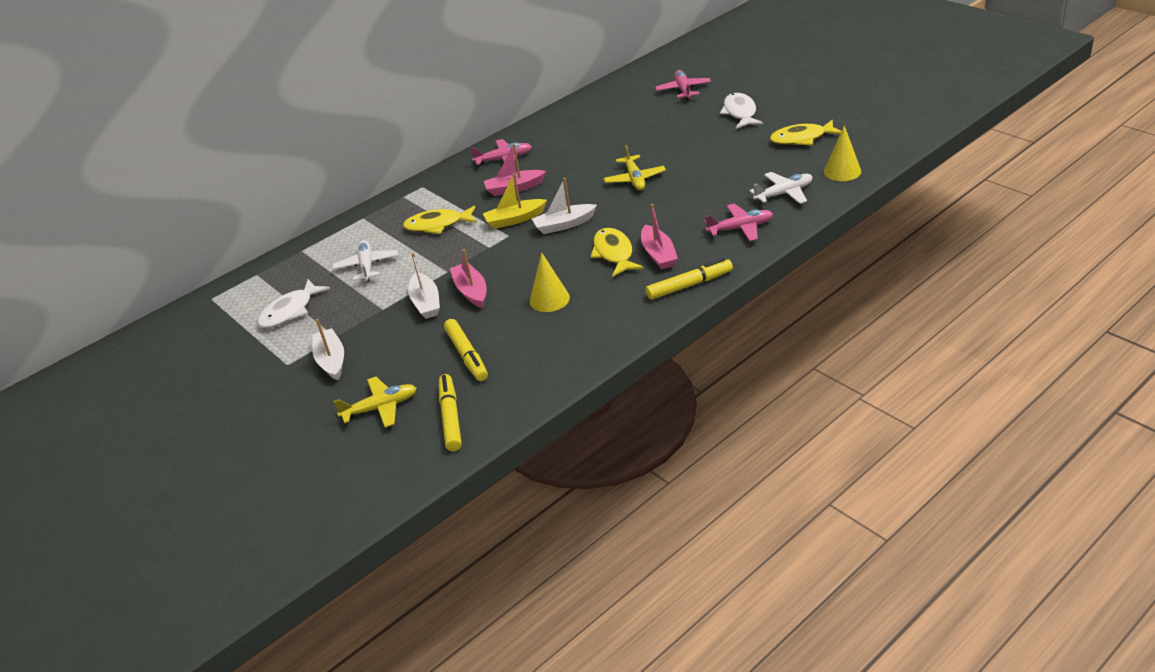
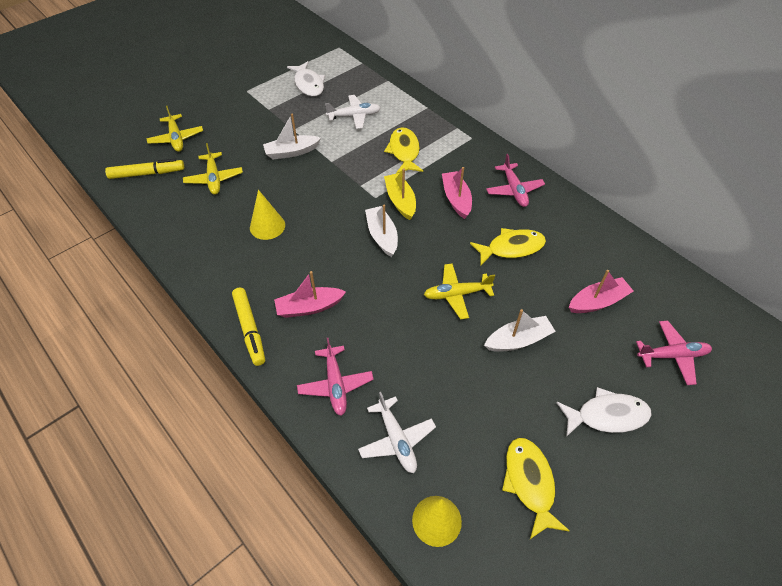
camera: 85 degrees right, 15 degrees up
(290, 311) = (308, 84): white fish -> white fish turned 150 degrees counterclockwise
(331, 360) = (240, 110): white boat -> white boat (518, 340)
(467, 355) = (214, 178): yellow marker -> yellow plane
(471, 291) = (297, 177): pink boat -> pink boat (597, 302)
(614, 253) = (322, 272): yellow fish -> yellow fish (511, 248)

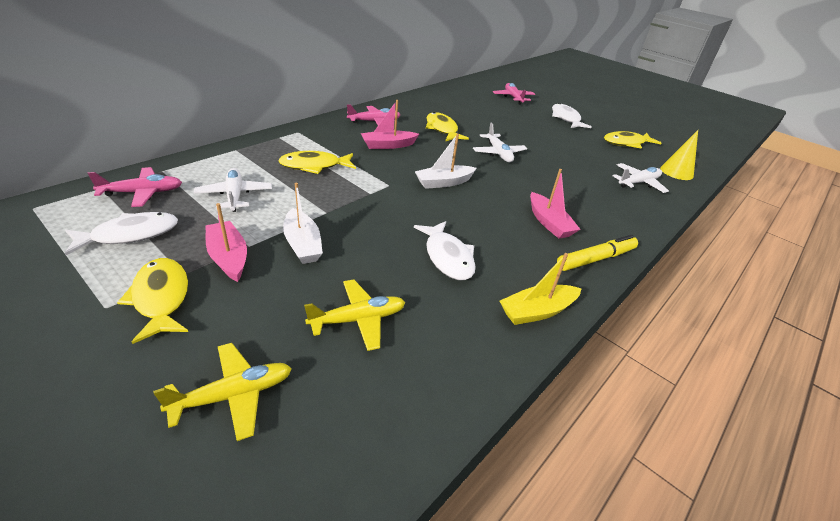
camera: 100 degrees left, 15 degrees down
(147, 173) = (342, 424): yellow marker -> none
(249, 105) = (161, 298): none -> yellow fish
(267, 226) = (447, 257): yellow cone -> white fish
(335, 384) = (616, 208): pink plane -> pink plane (142, 193)
(400, 201) = (393, 171): yellow boat -> yellow boat (537, 311)
(456, 294) = (498, 153): yellow plane -> white plane
(518, 340) = (528, 136): white boat -> none
(597, 302) = (482, 109): pink boat -> pink boat (228, 257)

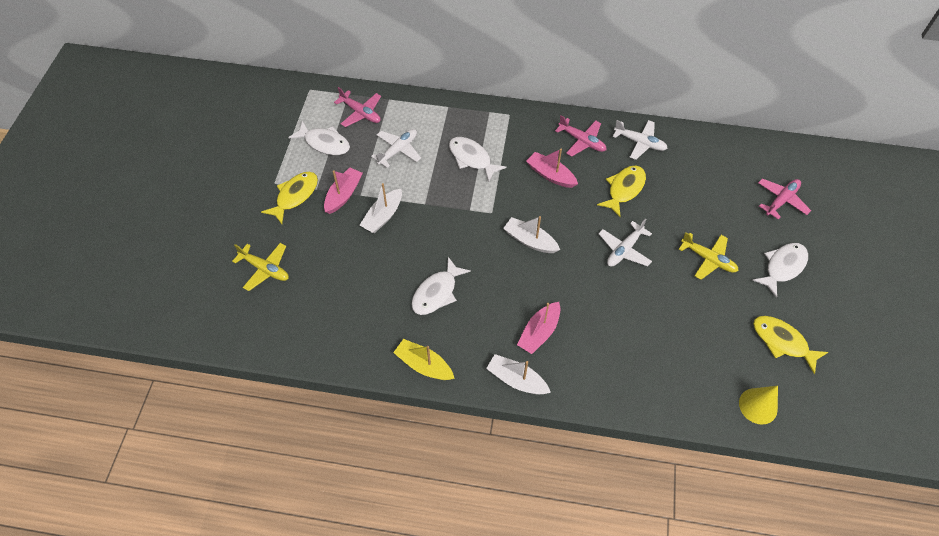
camera: 60 degrees right, 20 degrees up
(314, 166) = (472, 158): yellow fish -> white fish
(358, 320) = (345, 283): yellow plane -> yellow plane (708, 259)
(595, 259) = (516, 380): yellow marker -> white boat
(638, 183) = (688, 377): white plane -> white plane (640, 143)

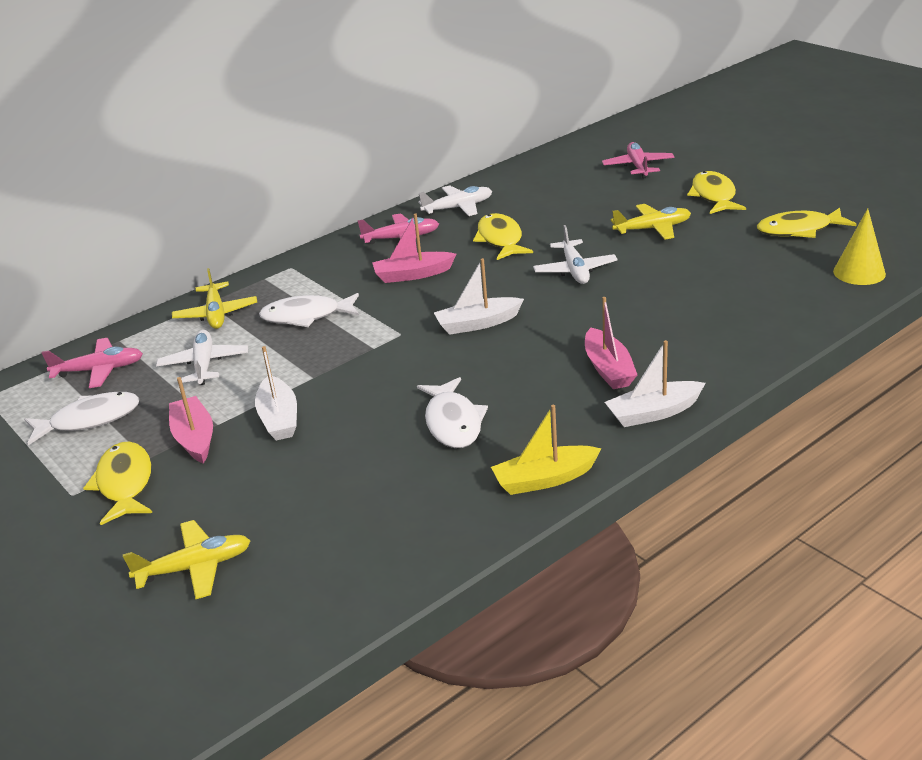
camera: 45 degrees left, 25 degrees down
(441, 119) = (216, 314): none -> yellow plane
(782, 267) = (714, 196): white fish -> yellow fish

